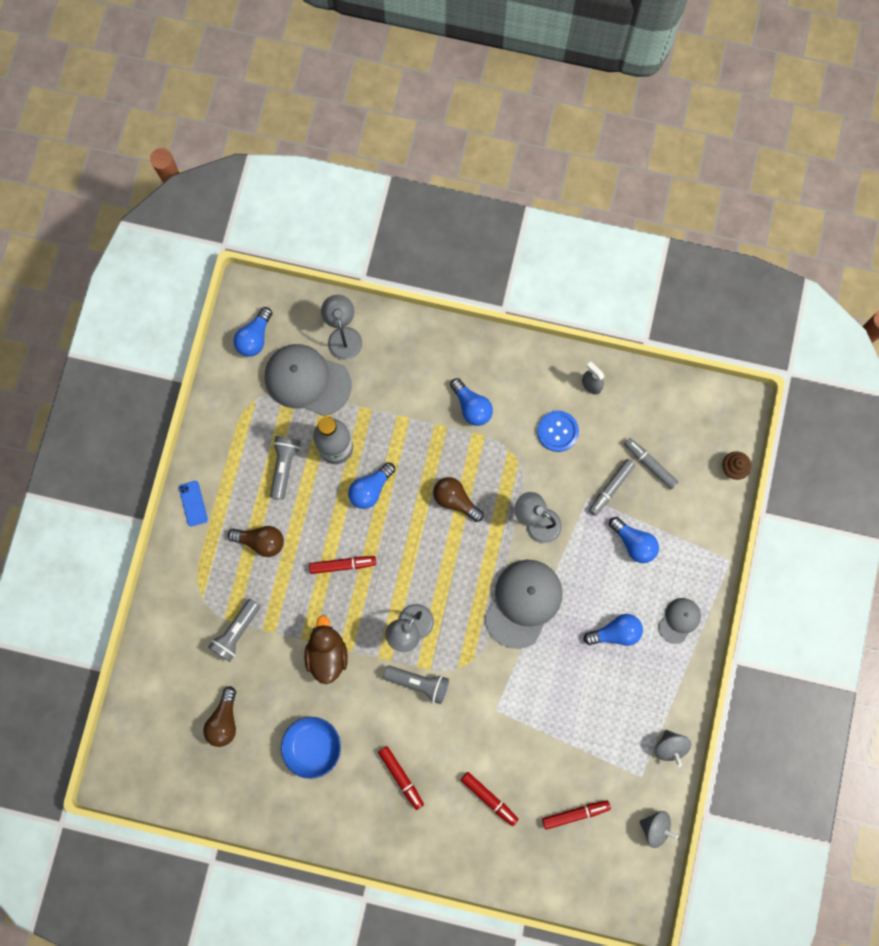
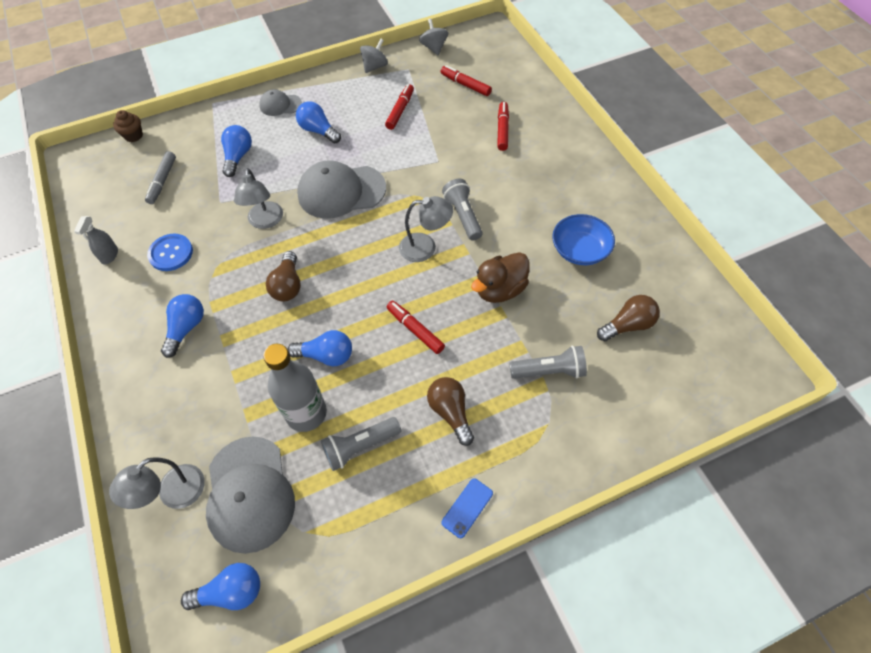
camera: 125 degrees left, 20 degrees down
(401, 777) = (541, 184): red marker -> red marker (400, 110)
(611, 488) = (200, 193): grey marker -> none

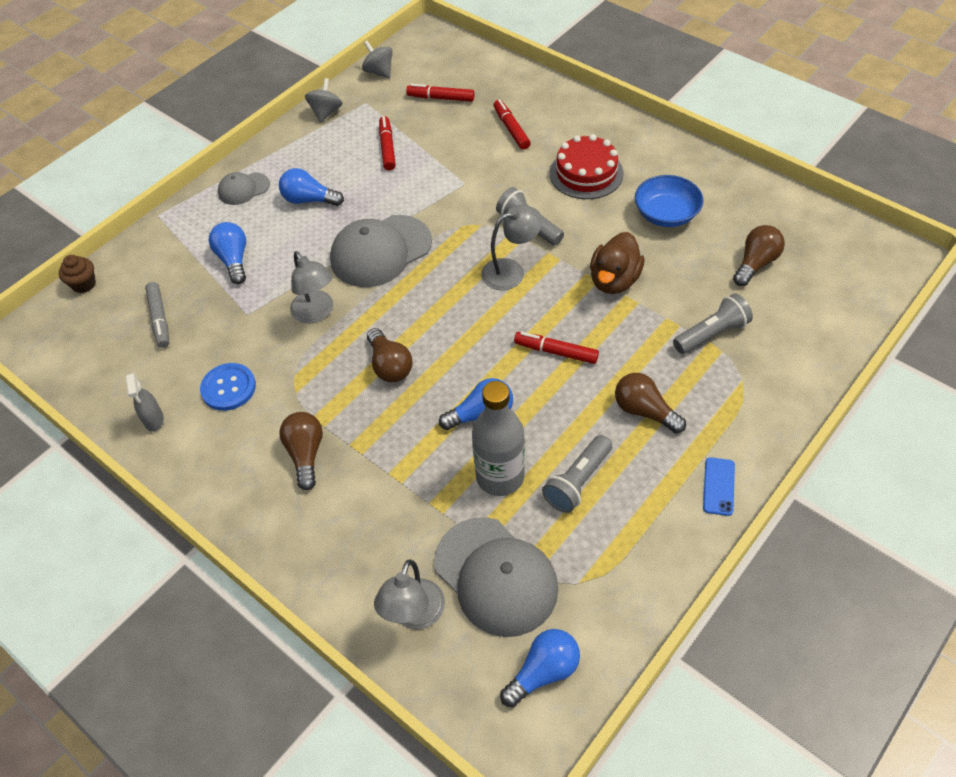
camera: 25 degrees left, 5 degrees down
(186, 328) = (306, 454): blue light bulb -> brown light bulb
(537, 189) = (586, 173): none -> red cake

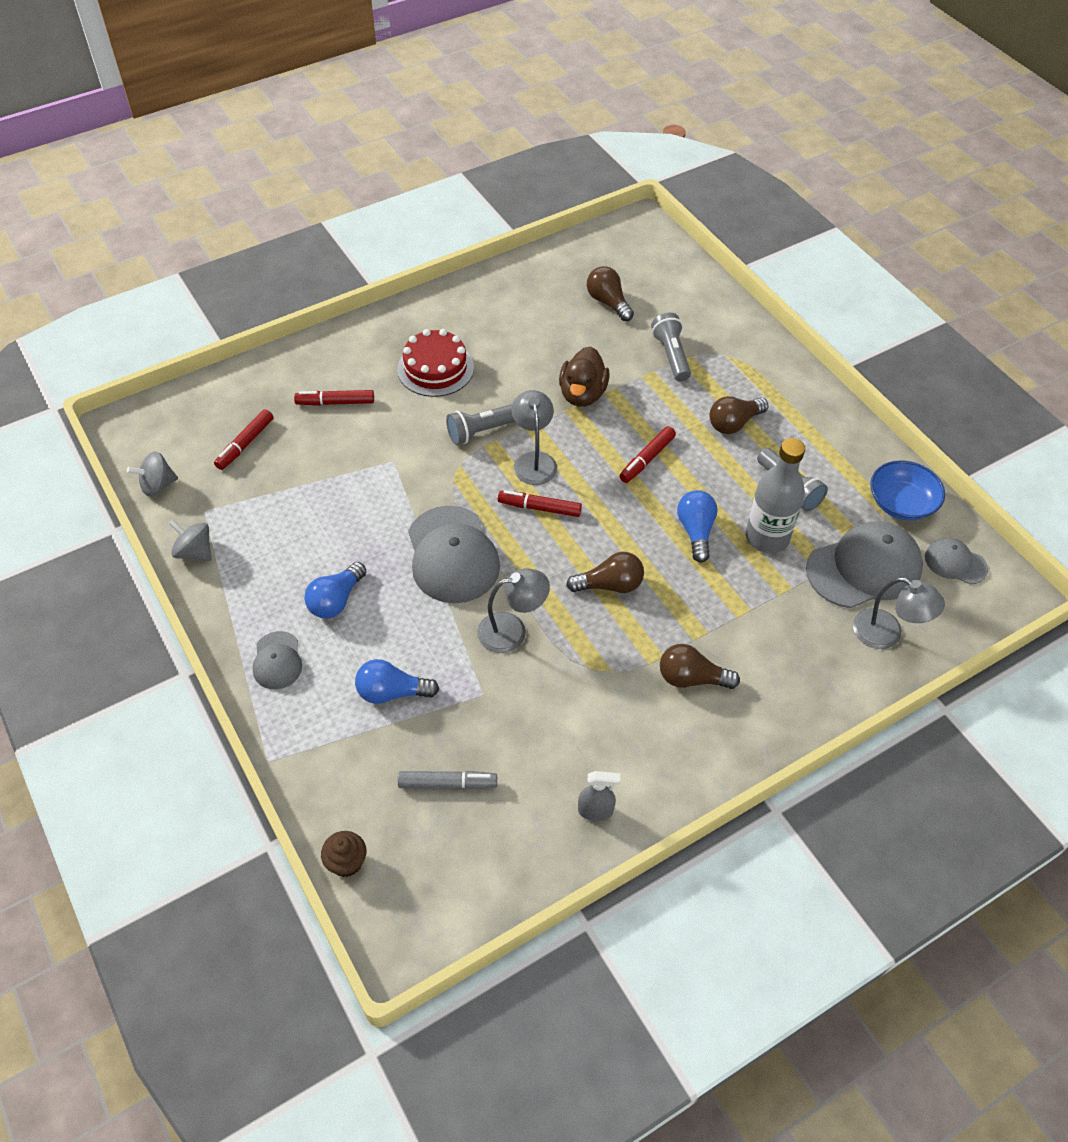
camera: 75 degrees left, 0 degrees up
(228, 388) = (580, 731): blue button -> none
(387, 148) = (295, 510): red marker -> red marker (539, 508)
(543, 672) = (955, 563): blue light bulb -> grey cap
(614, 280) = (582, 394): brown duck -> brown duck turned 60 degrees clockwise
(666, 214) = (521, 334): blue bowl -> blue bowl (901, 503)
(718, 486) = (821, 406): blue phone -> none

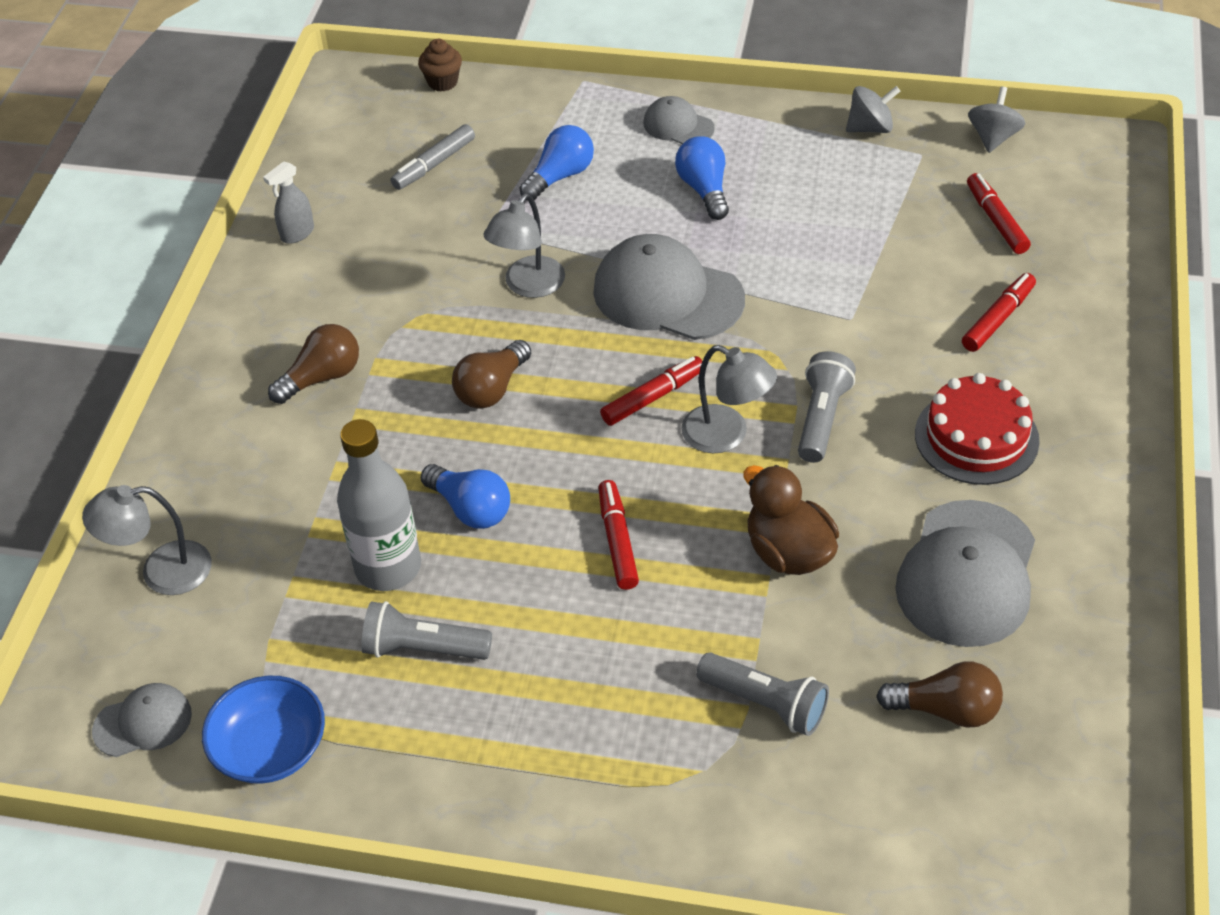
camera: 135 degrees right, 5 degrees down
(734, 423) = (577, 676): brown light bulb -> none
(864, 568) = (247, 624): grey cap -> grey cap (967, 574)

